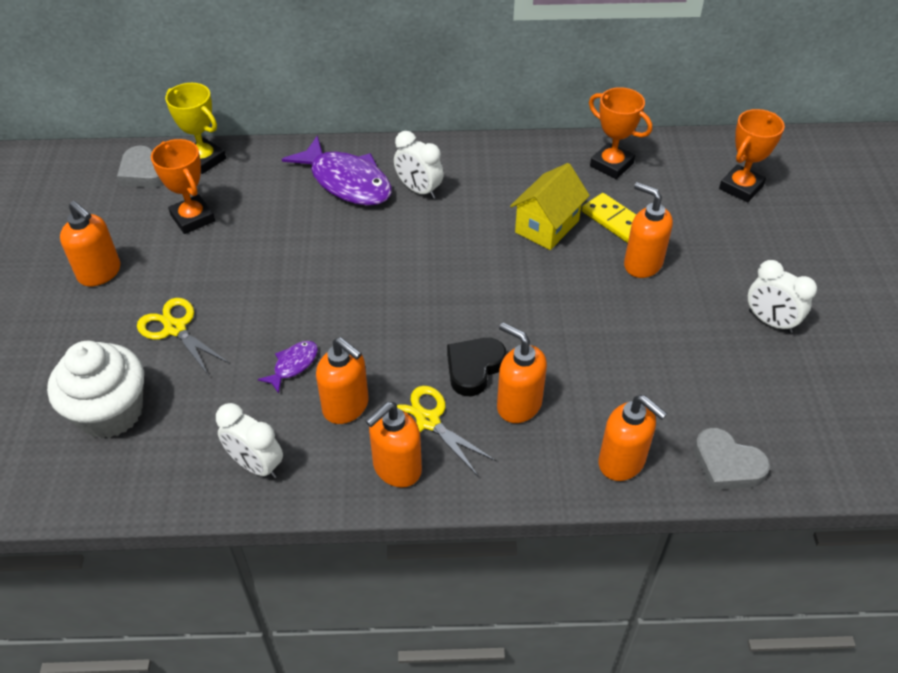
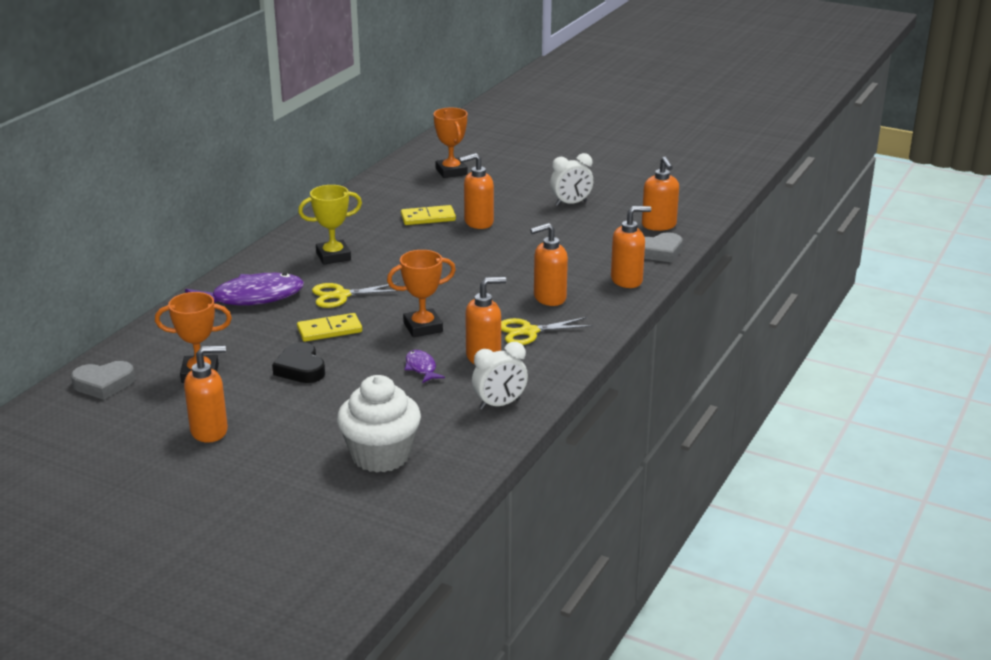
camera: 60 degrees left, 20 degrees down
(175, 328) = (322, 409): yellow scissors -> yellow scissors (341, 295)
(204, 160) = (129, 352): yellow trophy -> yellow trophy (333, 256)
(323, 262) = (329, 330): none -> yellow domino
(396, 468) = (557, 353): orange soap dispenser -> orange soap dispenser (659, 225)
(419, 190) = (302, 273): white clock -> none
(474, 368) = (502, 303): black heart -> black heart (300, 368)
(547, 226) = (403, 241): yellow house -> none
(611, 165) = (373, 201): orange trophy -> orange trophy (423, 327)

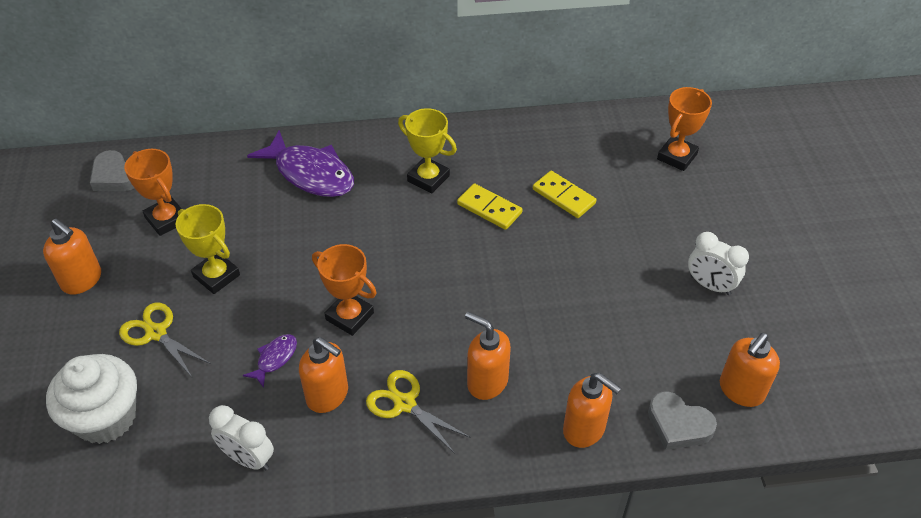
camera: 55 degrees right, 20 degrees up
(300, 368) = (216, 276): black heart -> yellow trophy
(329, 330) = (295, 255): yellow domino -> yellow domino (489, 208)
(341, 295) = (362, 226): yellow scissors -> yellow scissors (156, 333)
(478, 222) = (591, 237): orange soap dispenser -> none

